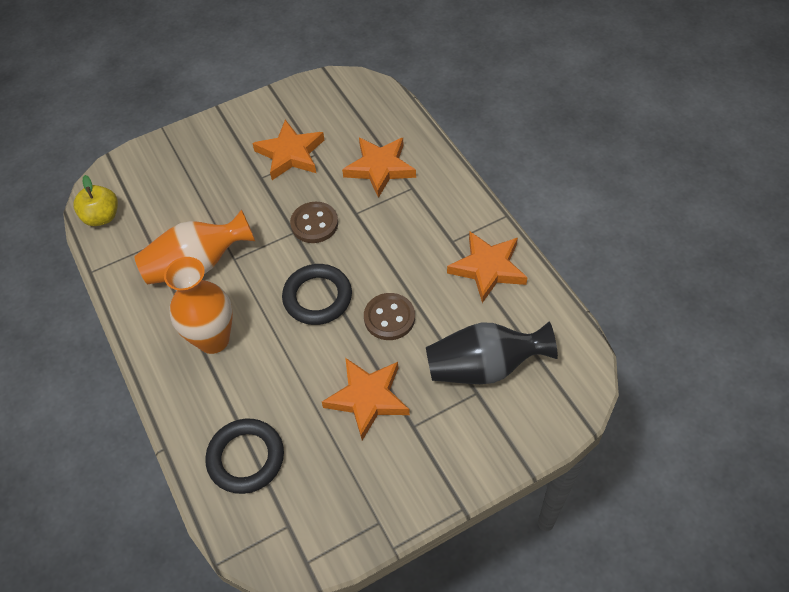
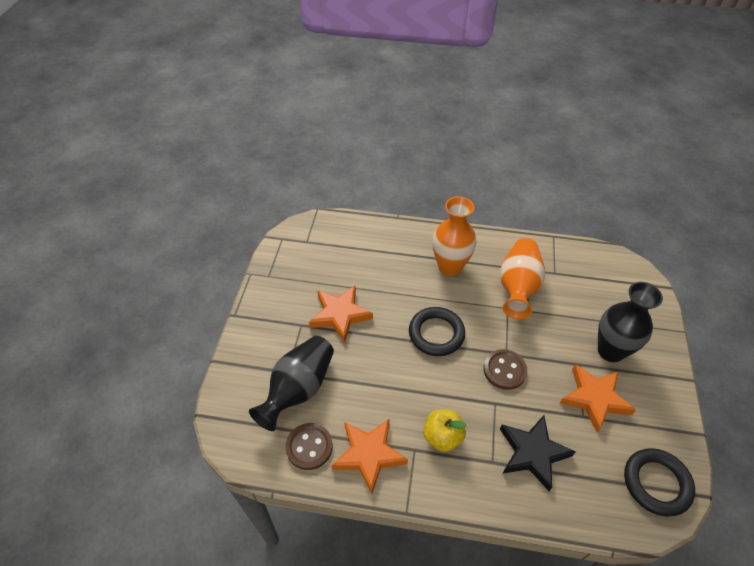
camera: 125 degrees right, 5 degrees down
(102, 217) = (601, 259): yellow apple -> yellow apple (442, 437)
(227, 164) = (610, 351): none -> black vase
(246, 458) = (359, 244): black ring -> black ring (656, 483)
(380, 168) = (532, 453): orange star -> black star
(389, 318) = (384, 362): brown button -> brown button (309, 447)

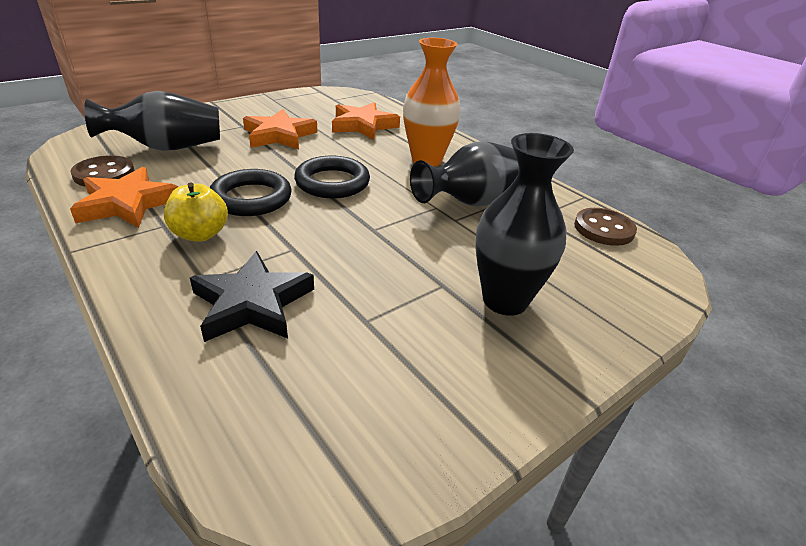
camera: 40 degrees right, 15 degrees down
(504, 370) = (348, 237): brown button -> brown button (603, 229)
(517, 287) = (474, 202): orange vase -> black vase
(595, 398) = (408, 319): orange star -> orange star (363, 125)
(656, 483) = (341, 451): black ring -> black ring (251, 198)

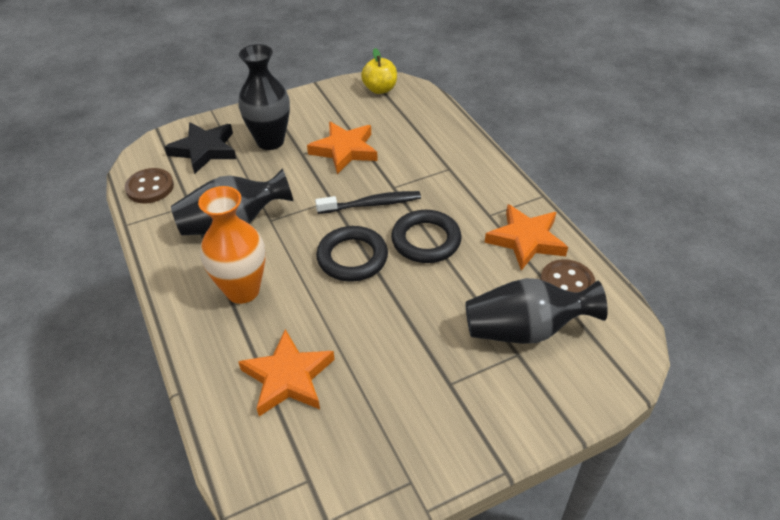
camera: 165 degrees left, 10 degrees up
(200, 234) = (459, 204): yellow apple -> yellow apple (380, 89)
(252, 303) = (418, 151): black star -> black star (204, 150)
(279, 135) = (401, 354): orange star -> orange star (344, 150)
(319, 227) = (372, 204): none -> black toothbrush

